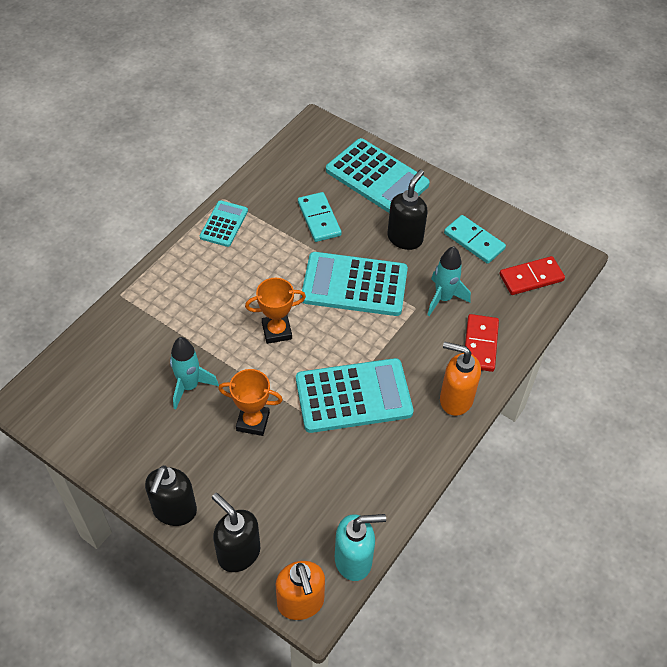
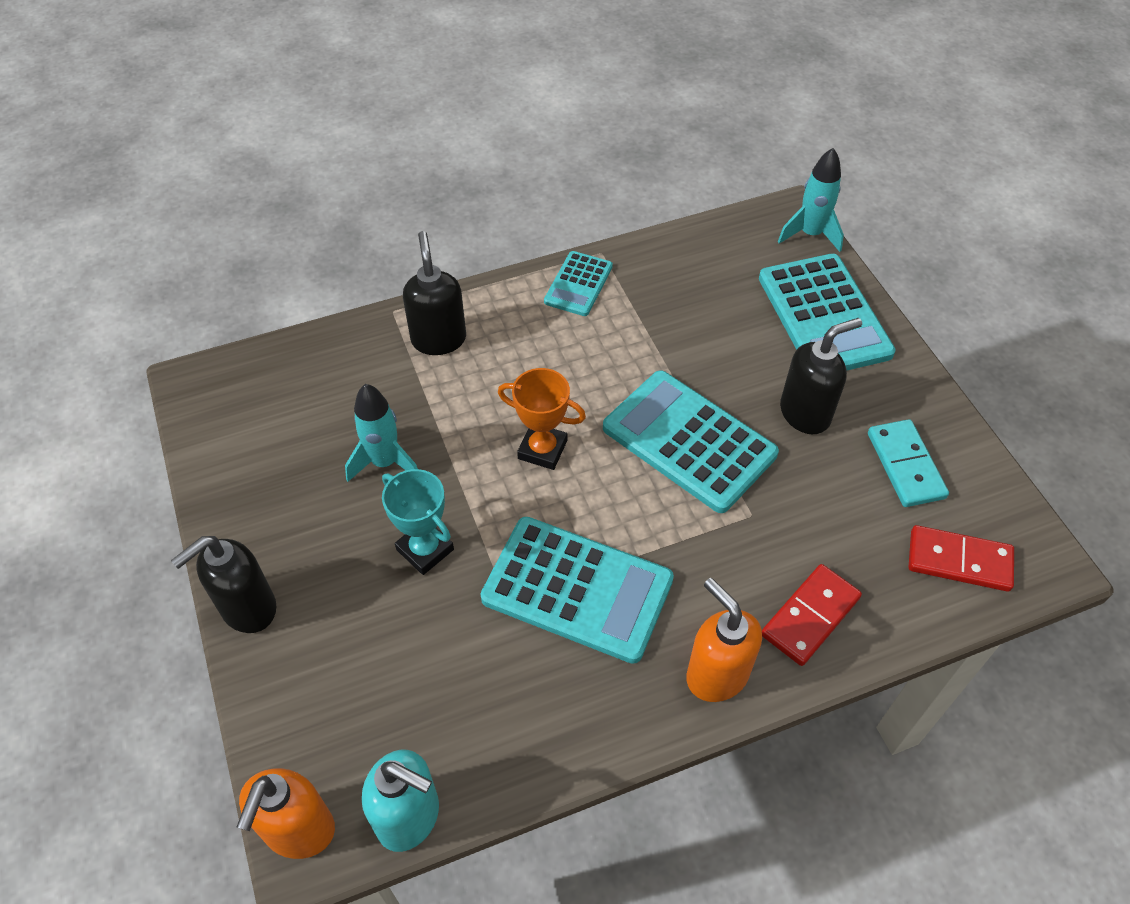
camera: 35 degrees right, 0 degrees up
(224, 224) = (578, 284): turquoise calculator -> turquoise calculator turned 150 degrees clockwise
(238, 553) = (277, 711): black soap dispenser -> black soap dispenser (438, 339)
(253, 421) = (425, 549): orange trophy -> turquoise trophy
(319, 219) = (704, 333): turquoise domino -> none
(443, 298) = (802, 523): turquoise rocket -> turquoise rocket (810, 234)

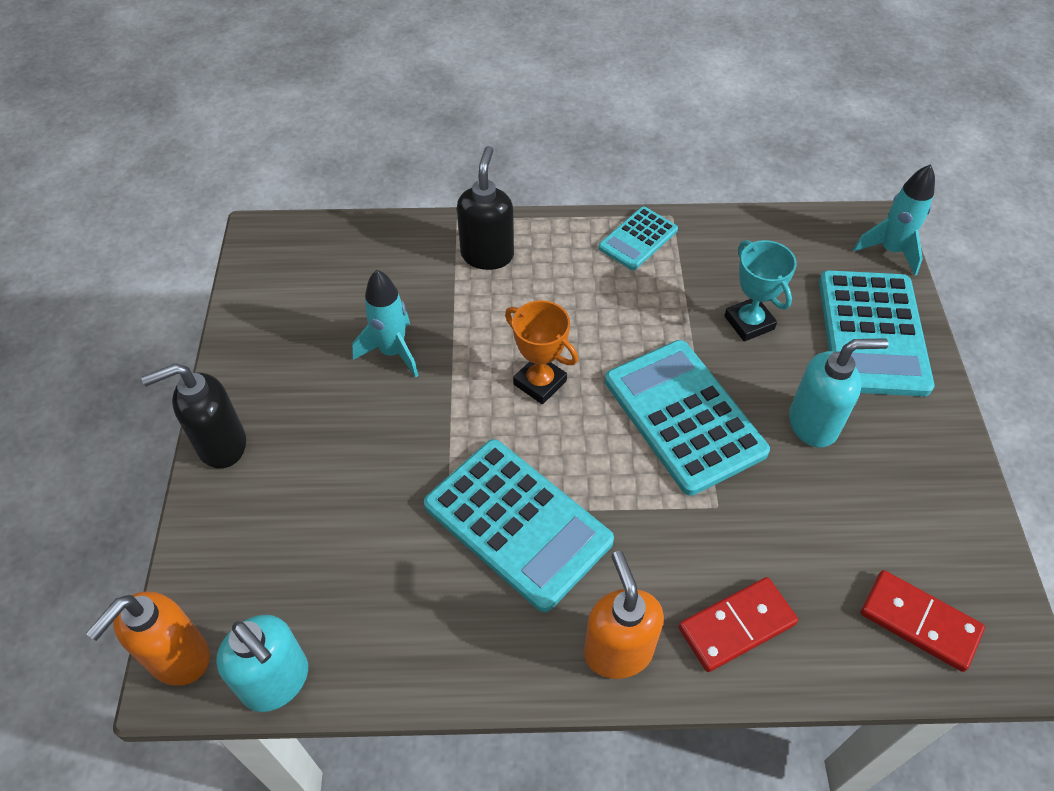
camera: 20 degrees right, 0 degrees up
(425, 549) = (394, 441): turquoise trophy -> turquoise trophy (749, 323)
(805, 413) = (814, 424): black soap dispenser -> turquoise soap dispenser
(905, 465) = (899, 507): turquoise domino -> none

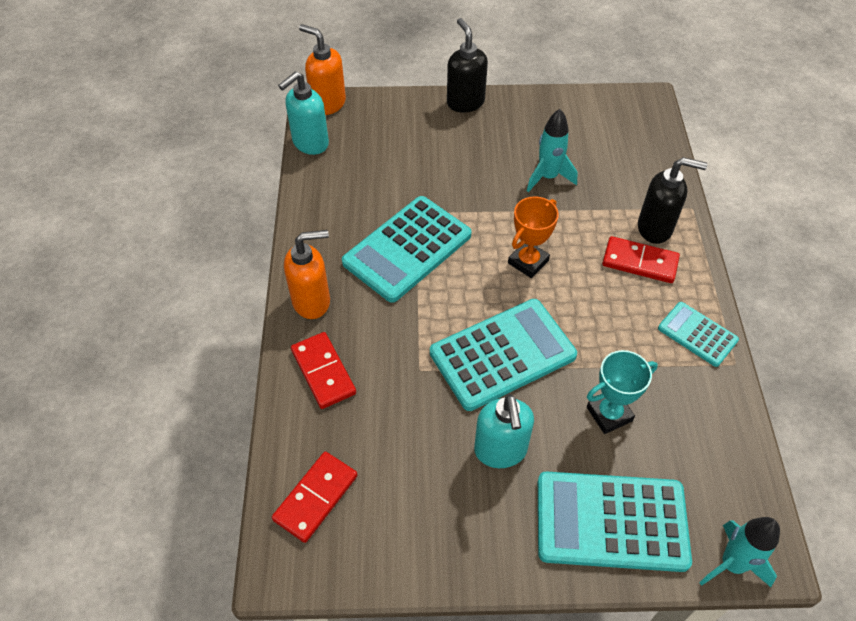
camera: 90 degrees right, 0 degrees up
(539, 274) = (639, 262): none -> red domino

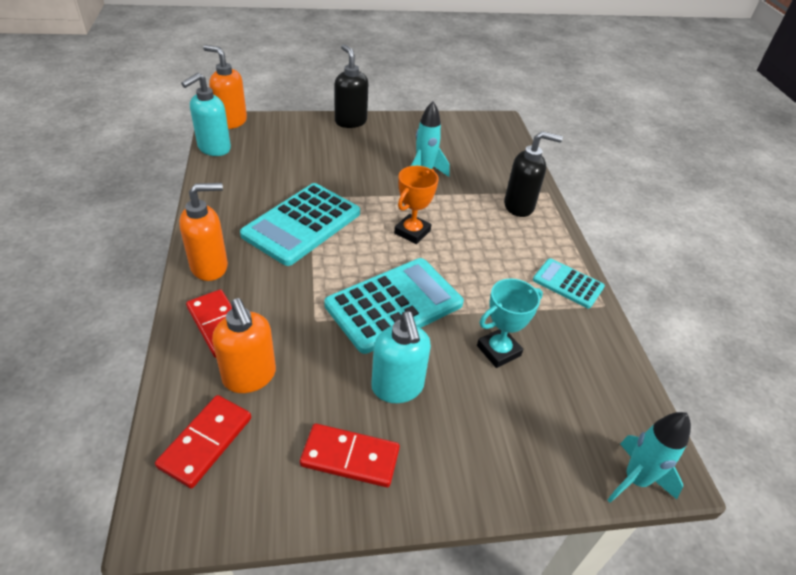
camera: 10 degrees left, 10 degrees down
(355, 431) = (250, 377): none -> orange soap dispenser
(611, 521) = (512, 447): turquoise calculator -> none
(639, 262) = (509, 231): red domino -> red domino (350, 457)

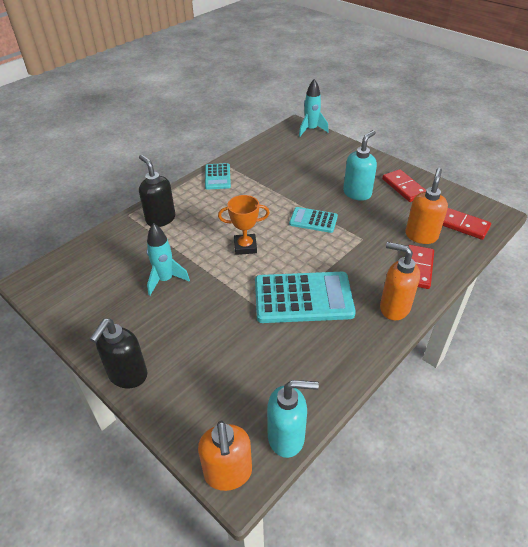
camera: 125 degrees left, 0 degrees up
(206, 442) = (461, 225): red domino -> red domino turned 45 degrees clockwise
(394, 305) = (313, 220): turquoise calculator -> turquoise calculator, size x0.54
(498, 351) = (295, 178): turquoise trophy -> none

